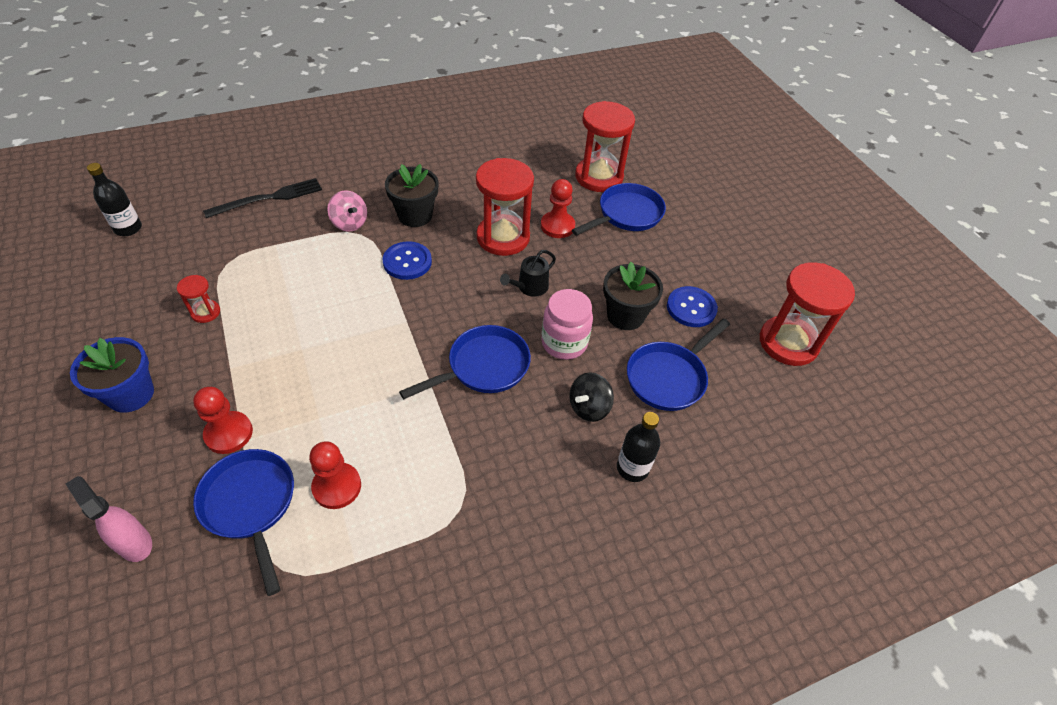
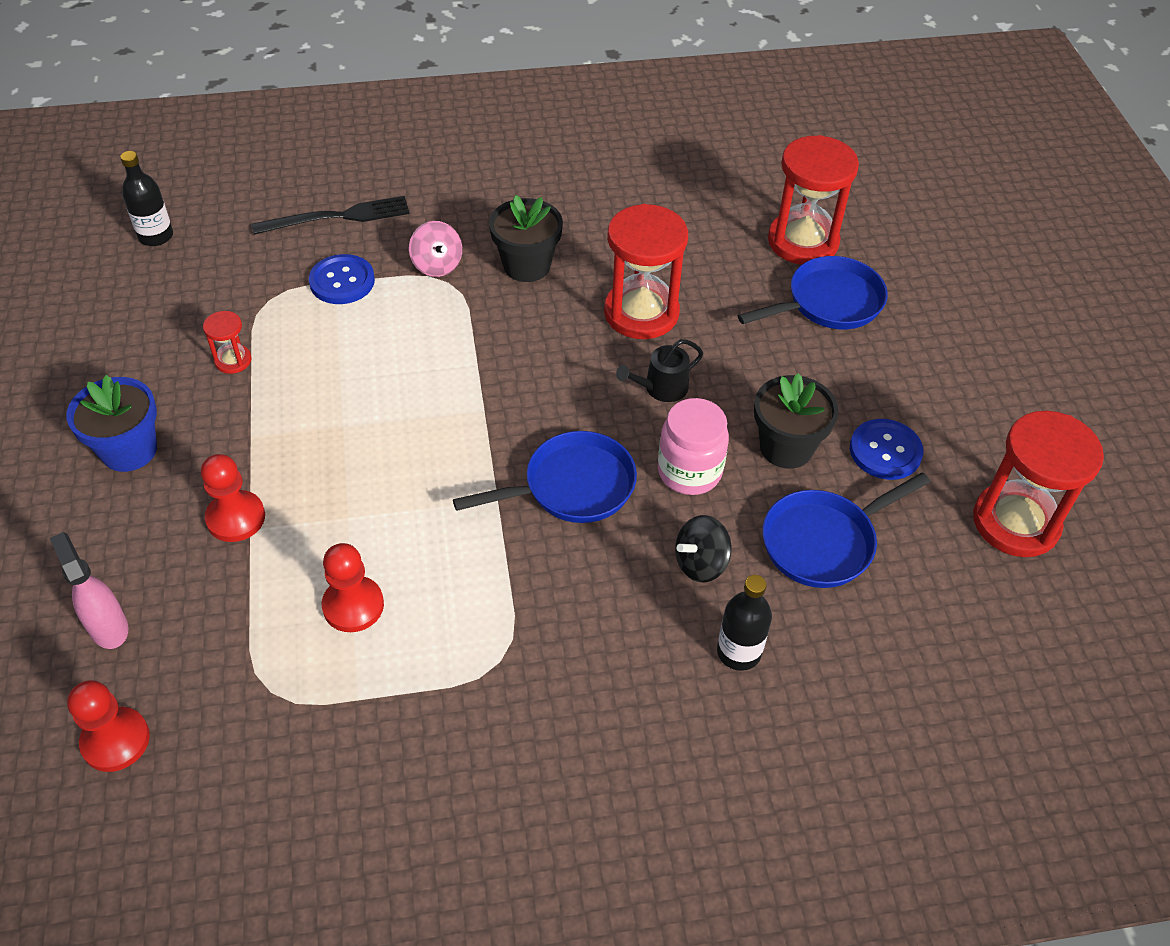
camera: 15 degrees right, 0 degrees up
(251, 505) = (247, 609): blue pan -> none
(407, 262) = (502, 329): blue button -> blue button (342, 281)
(557, 226) = (723, 306): red pawn -> red pawn (115, 741)

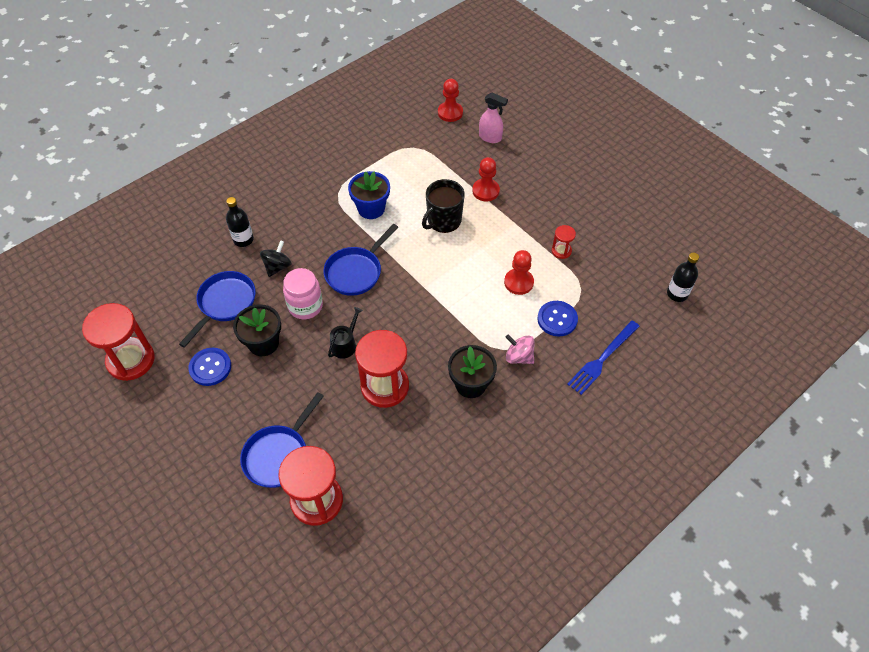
camera: 150 degrees right, 5 degrees up
(129, 450) = (557, 193): blue flower pot -> blue flower pot (371, 208)
(338, 217) = (602, 359): black fork -> blue fork
(353, 606) = (409, 184): red pawn -> red pawn (518, 282)
(358, 500) = (443, 221): none -> black mug

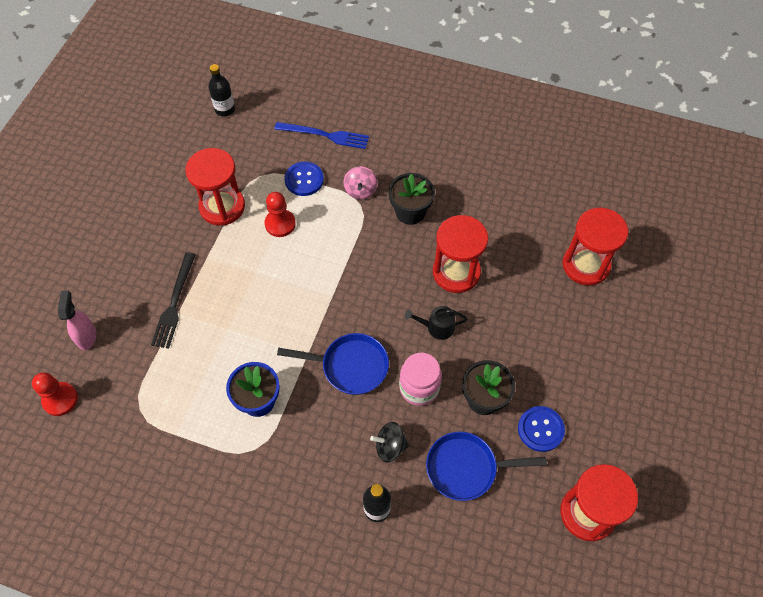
camera: 120 degrees left, 5 degrees up
(279, 455) = (573, 315): blue pan -> none
(443, 221) = (238, 322): black mug -> none
(485, 191) = (174, 303): red pawn -> black fork
(561, 251) = (222, 207): red hourglass -> red hourglass, size x2.16

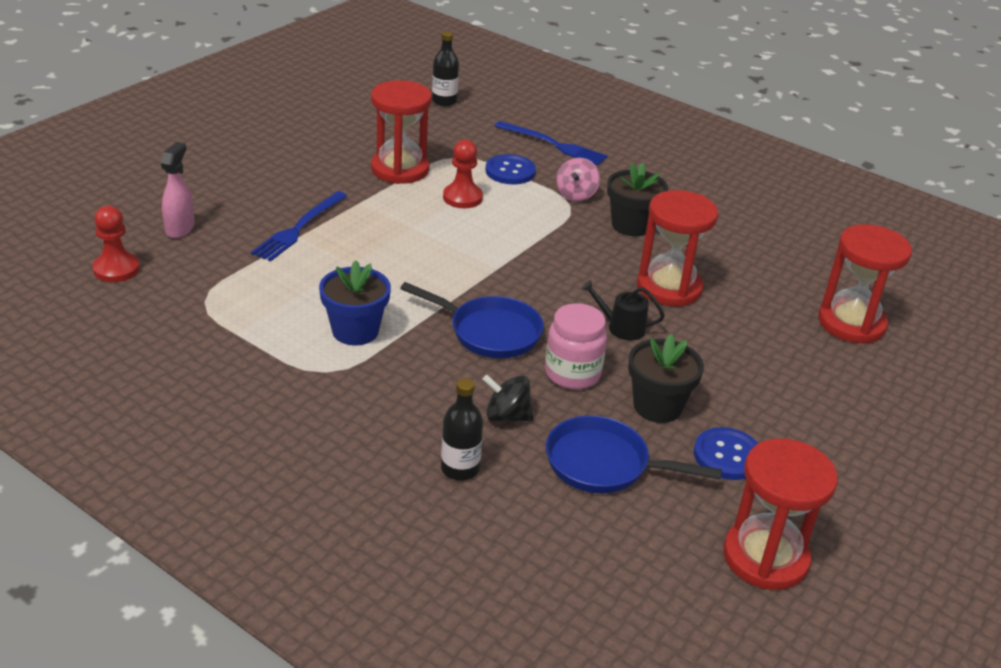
camera: 15 degrees right, 25 degrees down
(174, 303) = (299, 228): black fork -> blue fork

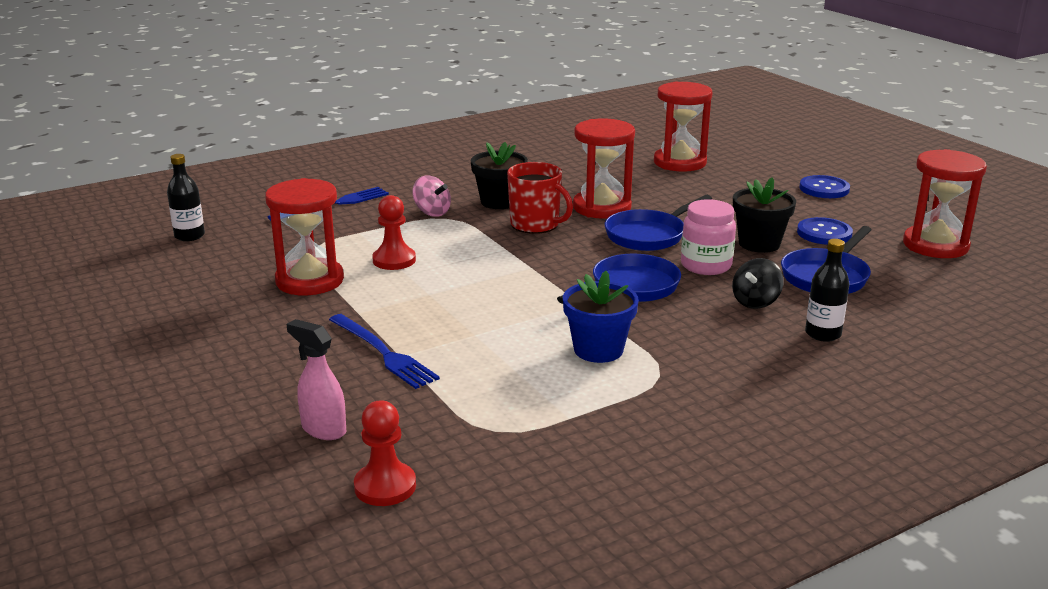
camera: 65 degrees left, 10 degrees down
(510, 171) = (365, 231): blue button -> blue button (824, 189)
(593, 255) = (536, 225): none -> red mug
(621, 327) = (649, 235): black watering can -> blue pan

